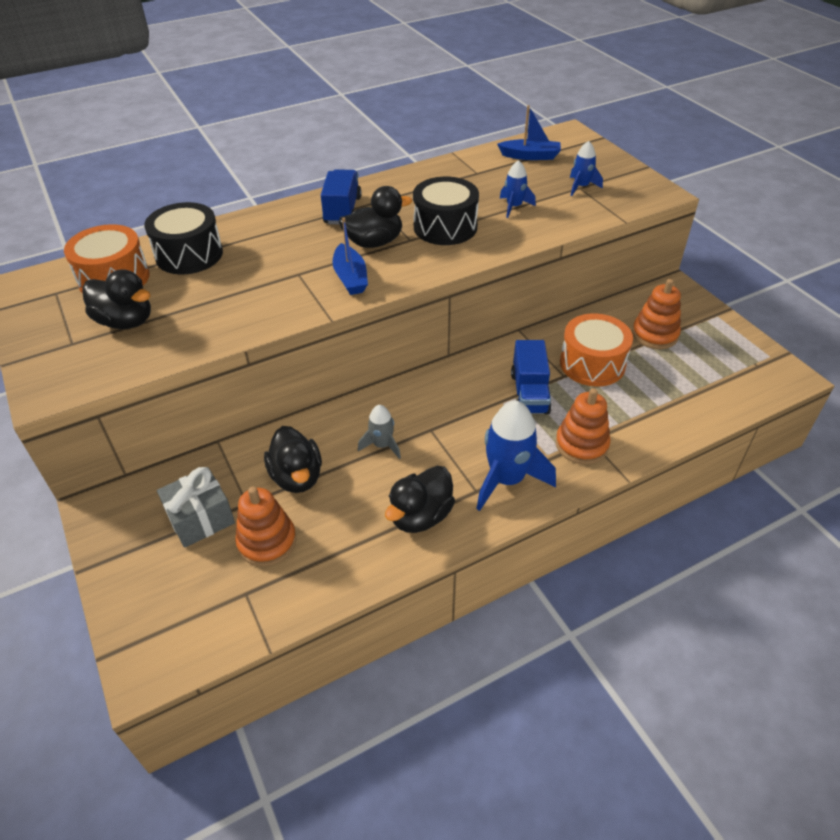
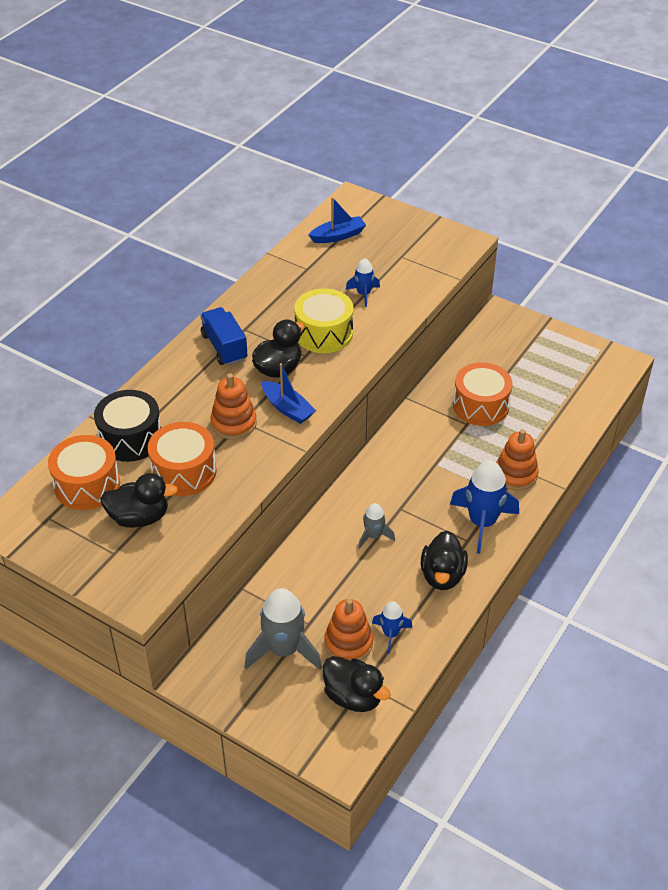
camera: 30 degrees left, 0 degrees up
(200, 518) = (283, 650): grey gift -> grey rocket
(204, 297) = (184, 471): none -> orange drum
(297, 477) = (329, 588): black duck -> black duck (353, 696)
(445, 227) = (324, 333): black drum -> yellow drum
(529, 393) = (451, 449): blue truck -> none
(581, 187) = (402, 255): blue rocket -> blue rocket (391, 634)
(654, 334) = (510, 362): orange stacking toy -> orange stacking toy (234, 423)

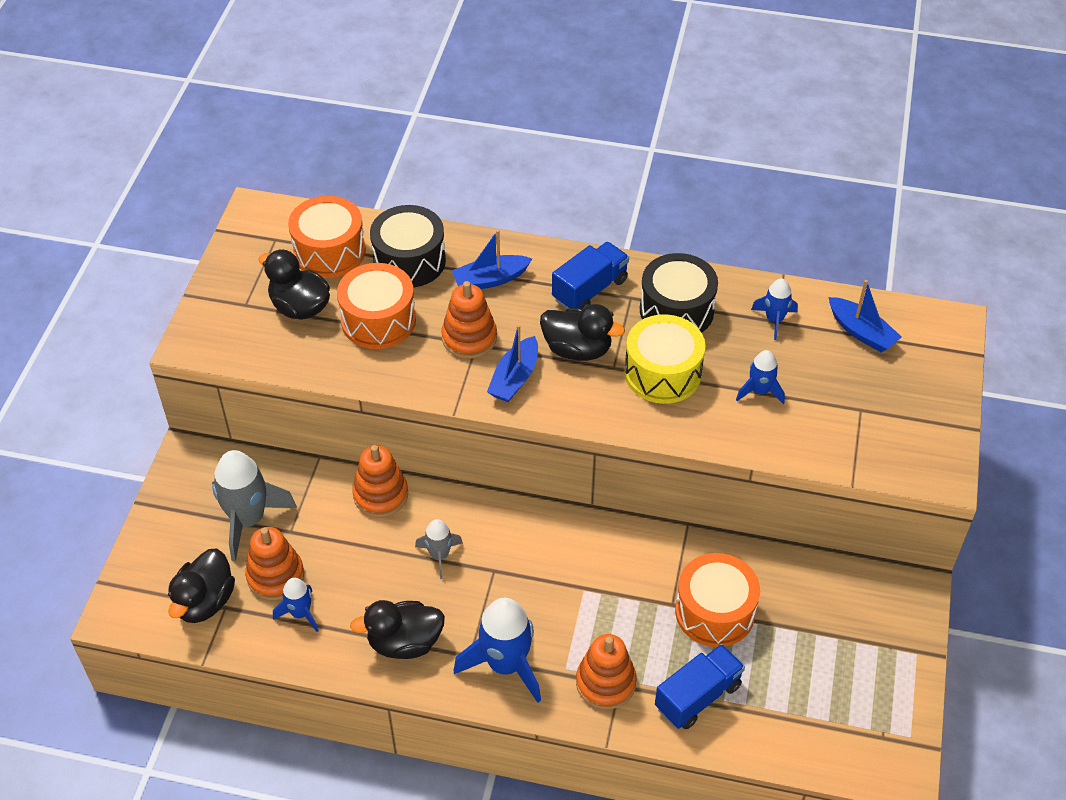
camera: 70 degrees right, 5 degrees up
(139, 517) = (300, 307): black duck -> black duck turned 150 degrees clockwise
(181, 397) = (490, 279): none -> blue boat
(270, 310) = (676, 310): none -> black drum
(300, 558) = (380, 495): none -> orange stacking toy
(305, 269) = (774, 320): none -> blue rocket
(541, 433) = (698, 696): none -> blue truck

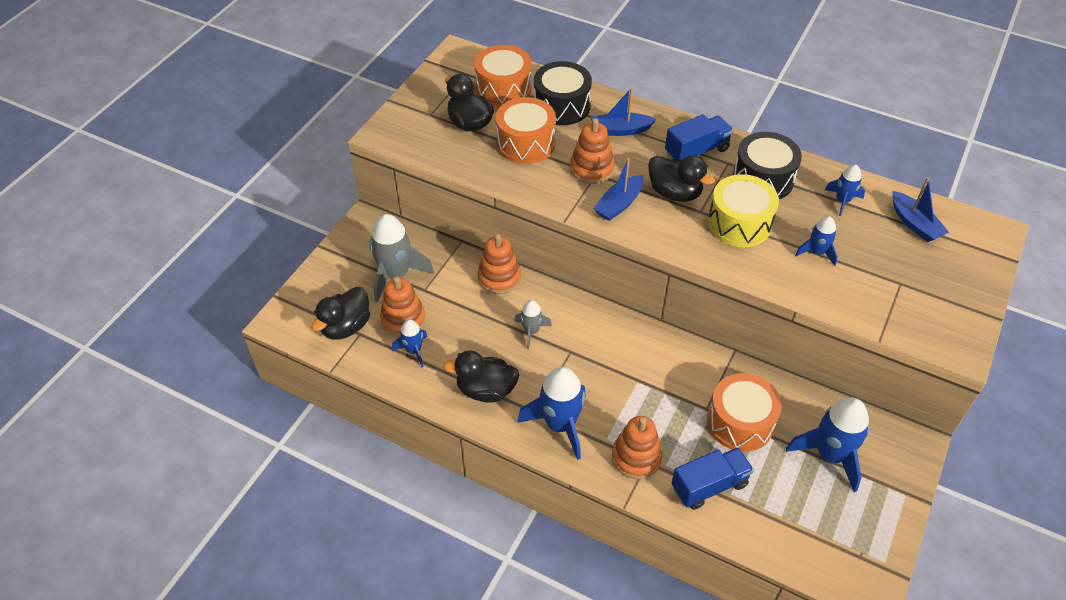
camera: 15 degrees right, 0 degrees up
(824, 626) = (830, 455): none -> blue rocket

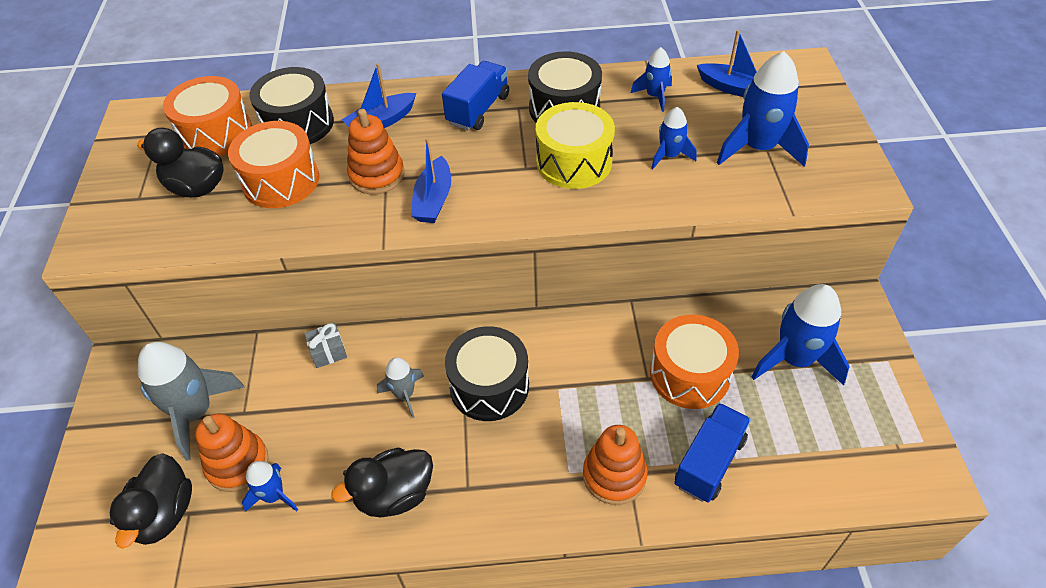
camera: 30 degrees left, 0 degrees up
(499, 277) = (328, 352): orange stacking toy -> grey gift
(560, 424) = (507, 487): blue rocket -> blue rocket (758, 148)
(591, 355) = (489, 386): none -> black drum
(675, 193) = (485, 161): black duck -> none

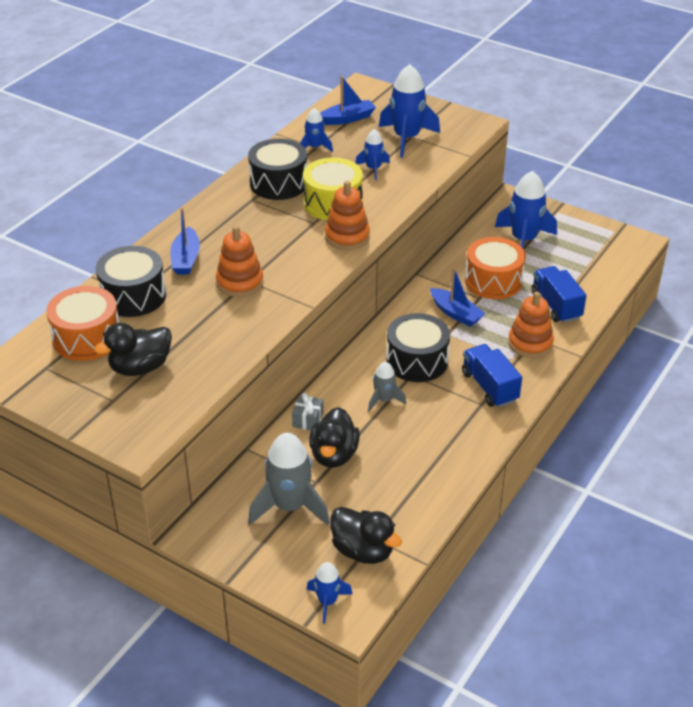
camera: 55 degrees left, 10 degrees down
(237, 463) = (358, 500): orange stacking toy -> orange stacking toy (347, 237)
(274, 496) = (402, 491): blue rocket -> blue rocket (327, 601)
(281, 181) = (187, 326): orange drum -> none
(394, 495) = (456, 436): black duck -> black duck (334, 455)
(433, 200) = (295, 269): blue boat -> blue boat (456, 313)
(478, 109) = (231, 215): blue truck -> blue truck (489, 387)

